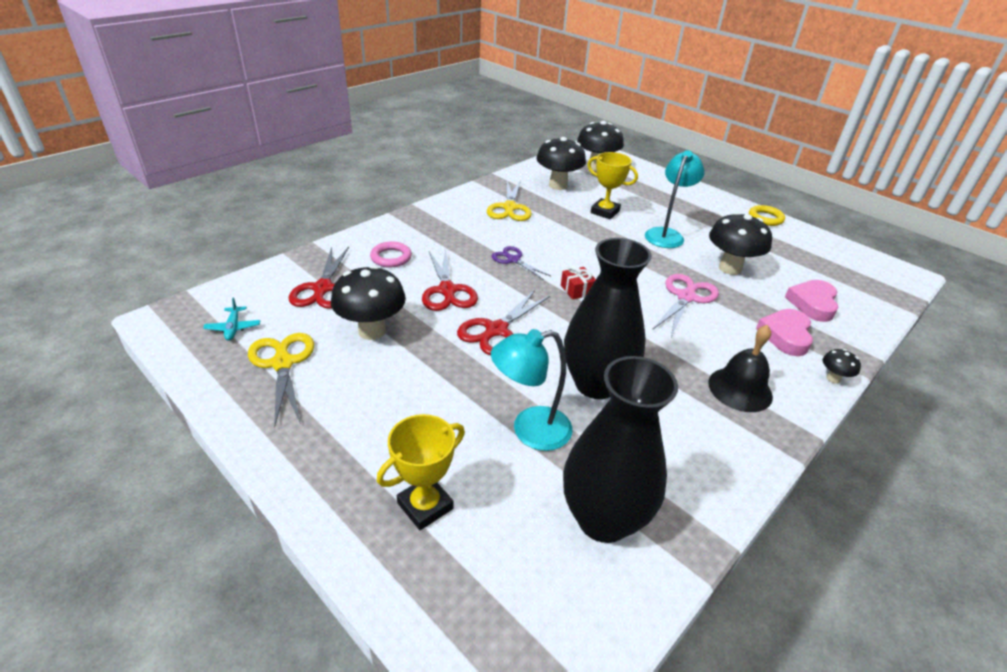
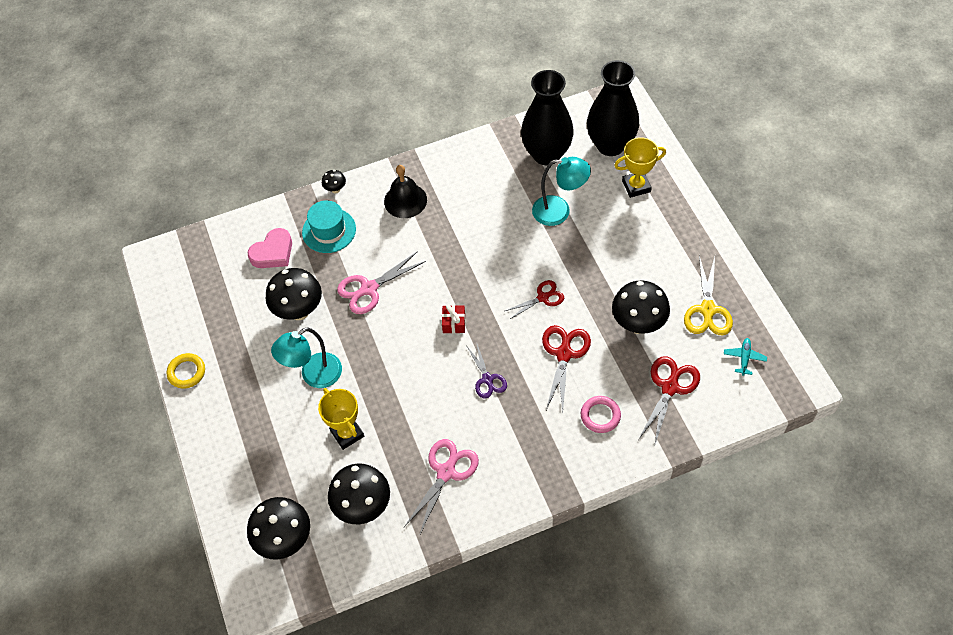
camera: 150 degrees left, 20 degrees up
(496, 330) = (543, 297): red scissors -> red scissors, size x0.65
(509, 208) = (446, 472): yellow scissors -> pink scissors
(596, 384) = (498, 231): black vase -> black vase (610, 145)
(785, 335) = (329, 230): pink heart -> turquoise hat

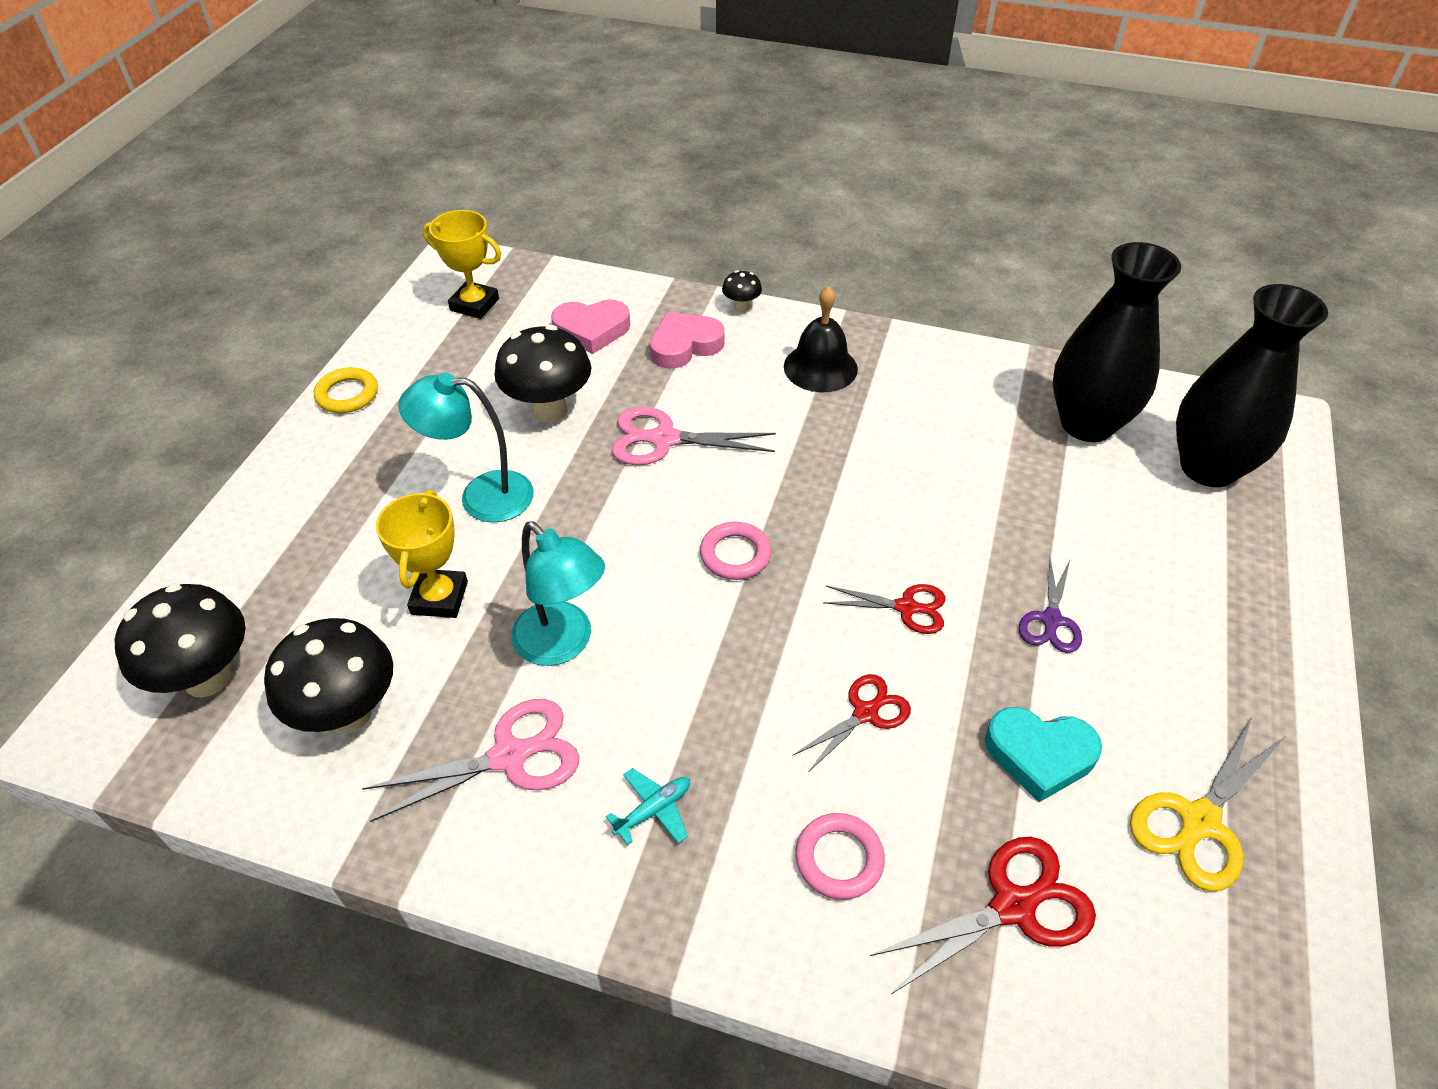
camera: 35 degrees right, 10 degrees down
(329, 230) = (685, 345): turquoise hat -> pink heart
(454, 323) = (735, 555): red gift -> pink ring
(487, 379) = (707, 666): purple scissors -> purple scissors (1051, 620)
(559, 211) = (1042, 507): turquoise lamp -> turquoise lamp (563, 644)
(564, 353) = (866, 712): red scissors -> red scissors, size x0.65
(636, 186) = (1208, 547): yellow trophy -> yellow trophy (474, 305)
(638, 324) = (1039, 755): black mushroom -> turquoise heart
(744, 358) = (1215, 964): turquoise plane -> turquoise plane (653, 810)

